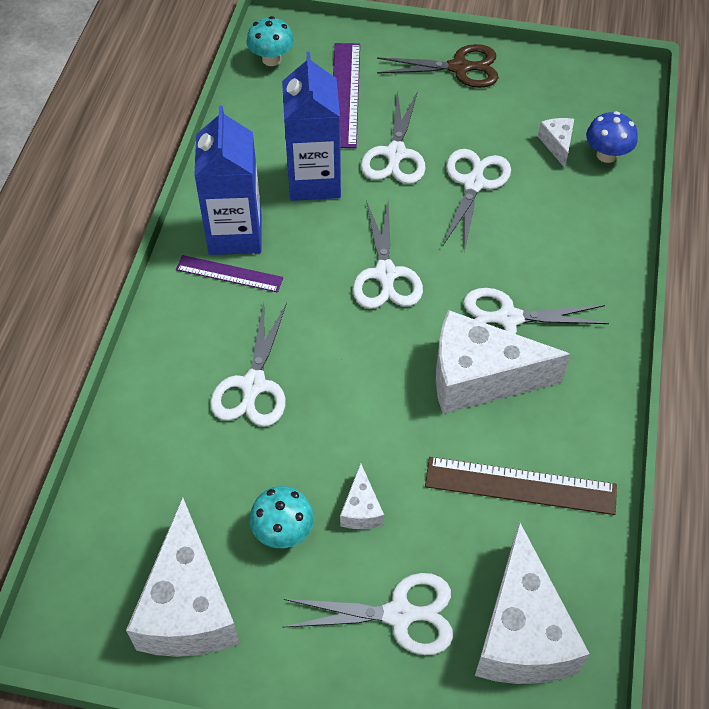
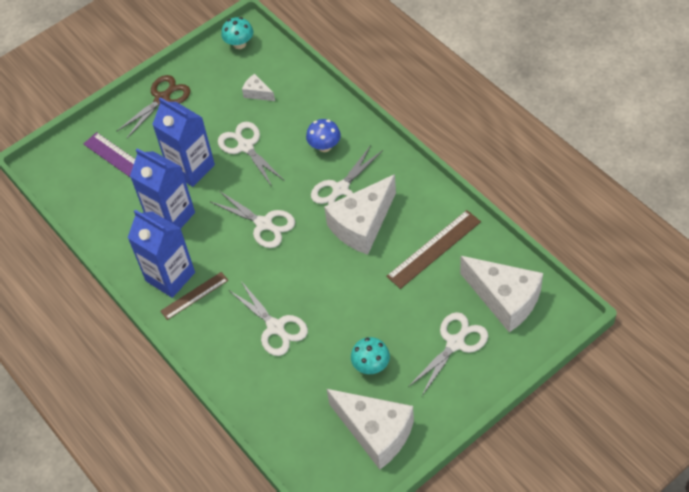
camera: 45 degrees left, 0 degrees up
(229, 274) = (194, 295): purple ruler -> brown ruler
(271, 59) = (62, 182): turquoise mushroom -> turquoise mushroom (239, 44)
(361, 509) = (388, 324): white cheese -> none
(395, 154) = (191, 168): white scissors -> blue carton
(606, 155) = (285, 77): blue mushroom -> blue mushroom (324, 146)

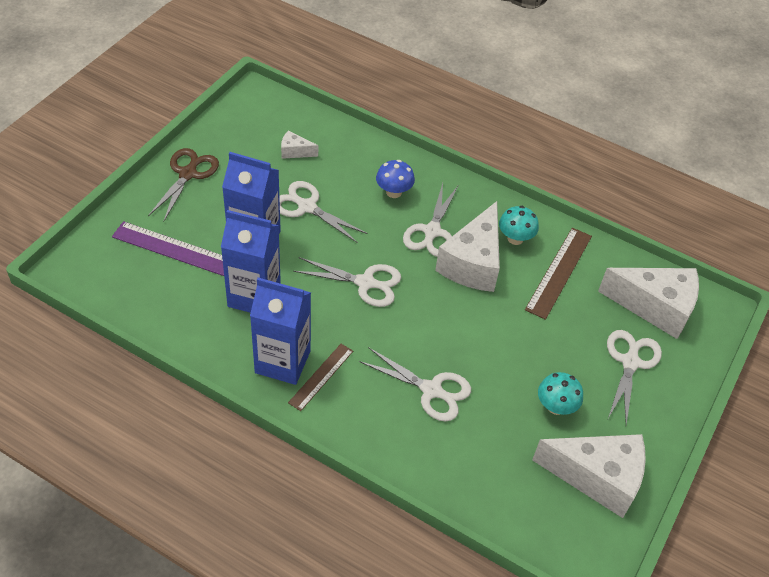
camera: 30 degrees left, 5 degrees down
(239, 44) = (252, 106): turquoise mushroom -> turquoise mushroom (515, 238)

